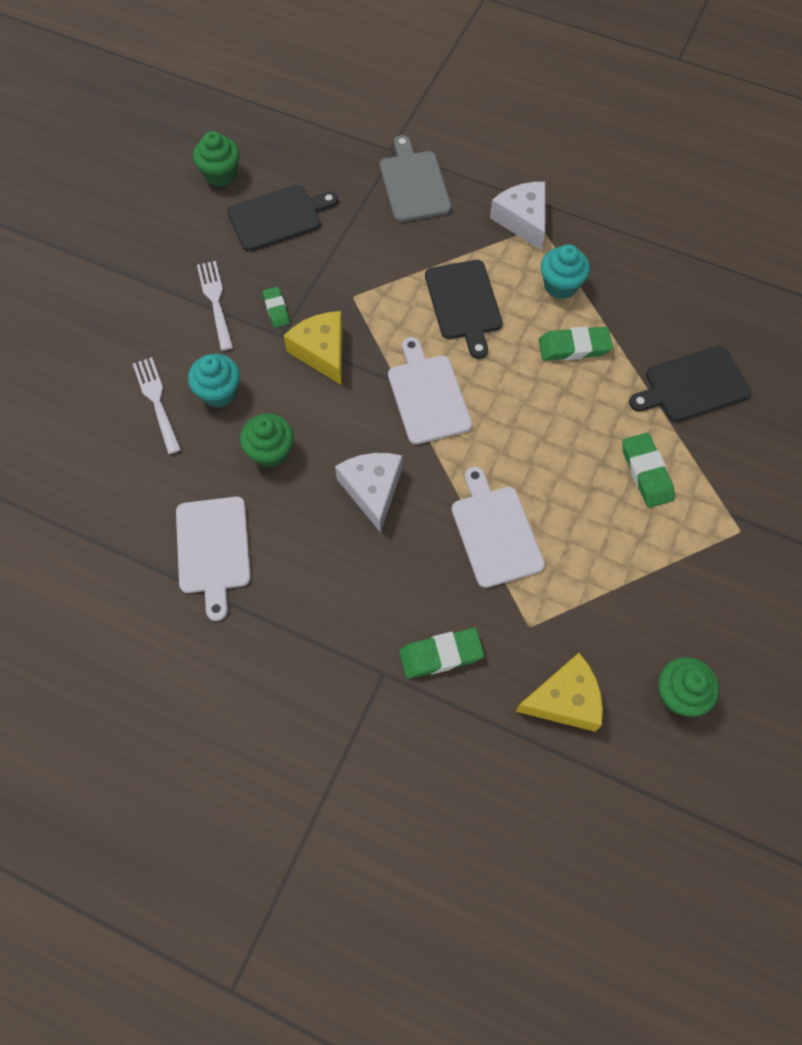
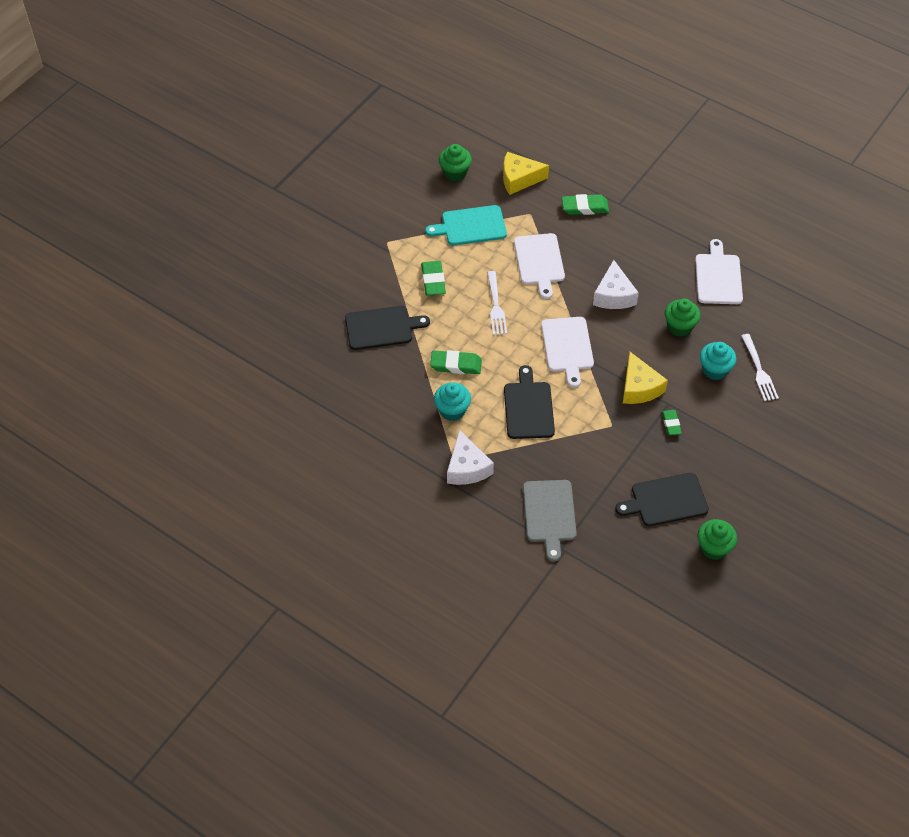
camera: 170 degrees left, 10 degrees down
(216, 302) = (717, 436): white fork -> white fork (495, 305)
(619, 583) = (471, 226): none -> turquoise cutting board

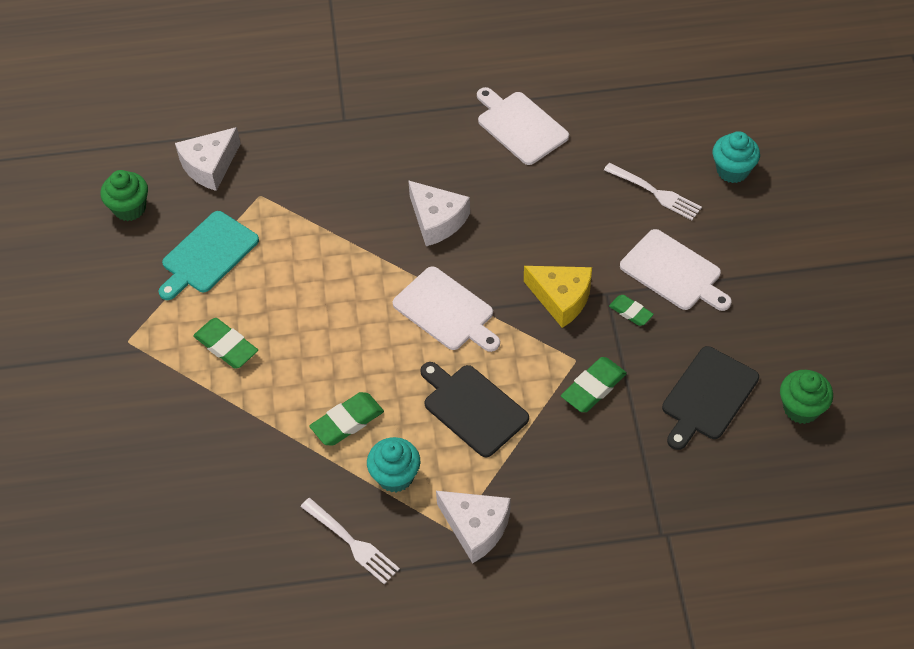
camera: 40 degrees left, 0 degrees up
(382, 328) = (221, 444): black cutting board -> none
(495, 305) = (324, 323): white fork -> white fork (351, 542)
(519, 179) = (209, 166): yellow cheese -> white cheese
(539, 262) = (323, 241): white cutting board -> white cutting board (673, 272)
(549, 514) = (612, 507): grey cutting board -> none
(585, 207) = (312, 148): green eraser -> green eraser (593, 387)
(679, 327) = (536, 205): green cupcake -> none
(714, 370) = (614, 224): turquoise cupcake -> turquoise cupcake (732, 170)

